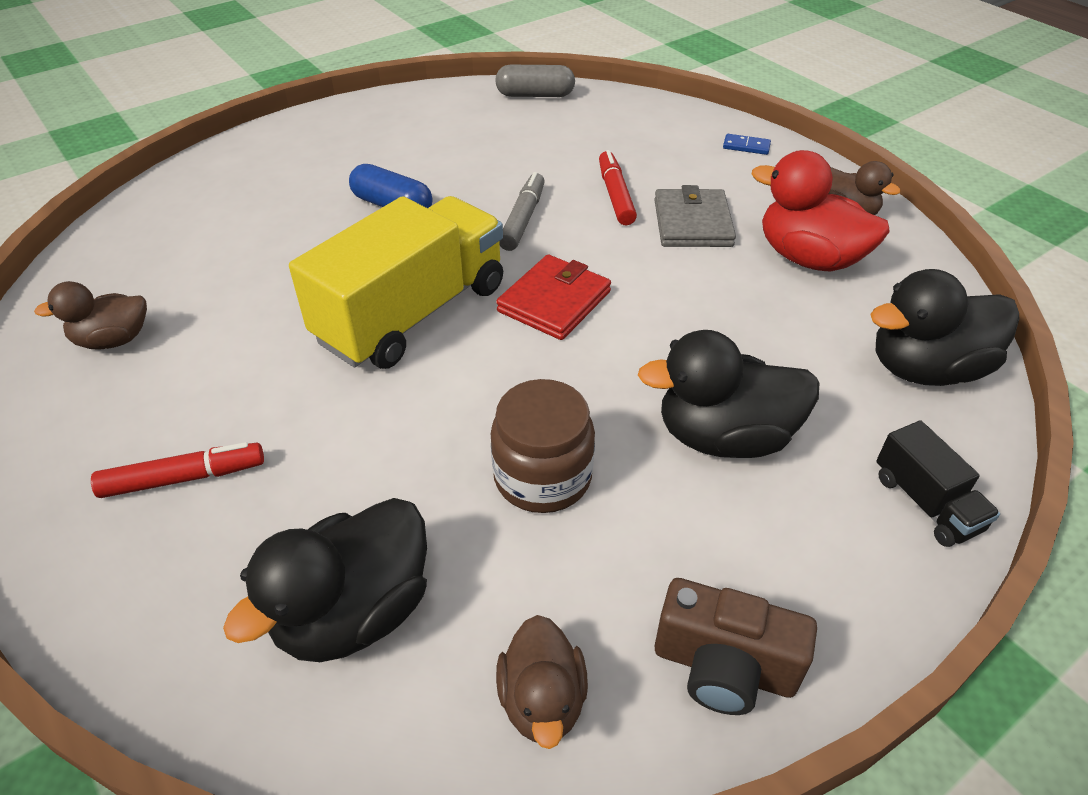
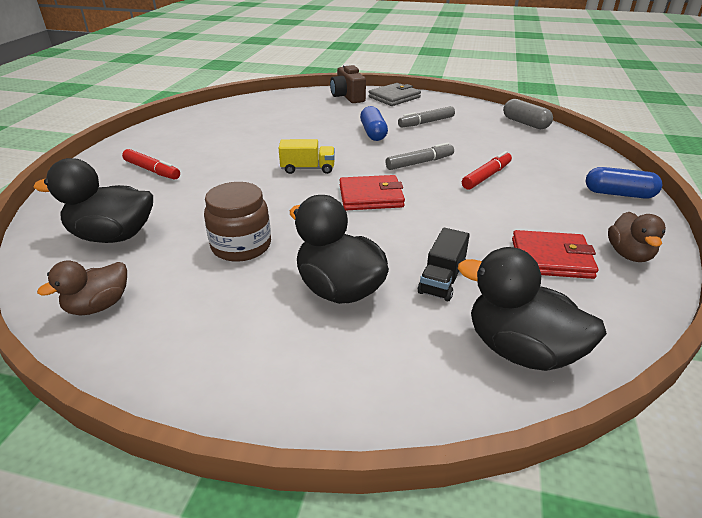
camera: 50 degrees right, 10 degrees down
(113, 340) = (209, 126): brown duck -> none
(412, 313) = (308, 169): yellow truck -> yellow truck, size x0.46
(428, 152) = (426, 122): none -> grey marker
(692, 223) = (507, 207): grey wallet -> grey wallet (394, 97)
(724, 667) = (162, 358): brown camera -> brown camera (347, 97)
(746, 146) = (619, 194): blue domino -> blue capsule
(809, 258) = (551, 258): red duck -> red wallet
(925, 503) = (381, 397): black truck -> black truck (442, 280)

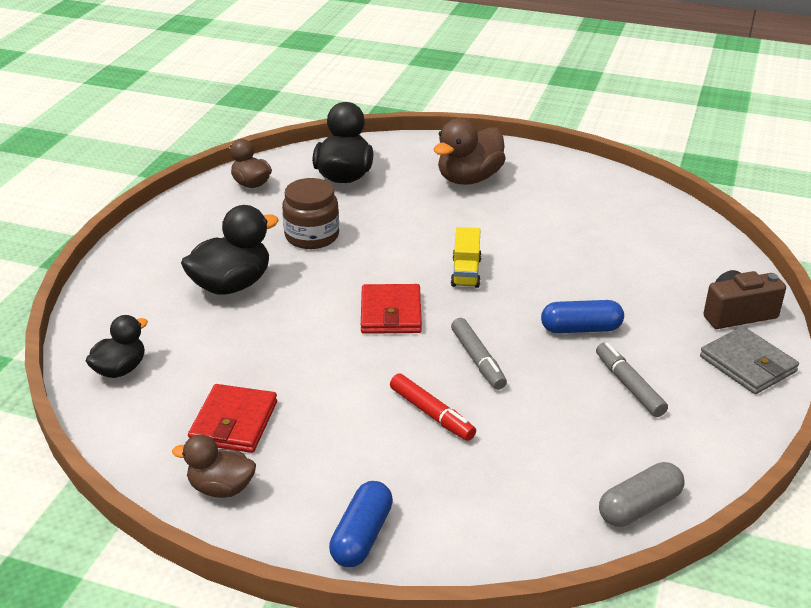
camera: 95 degrees right, 0 degrees up
(152, 170) = (469, 179): red marker -> brown duck
(442, 280) = (224, 342): black truck -> none
(520, 350) = (120, 369): black duck -> black duck, size x0.62

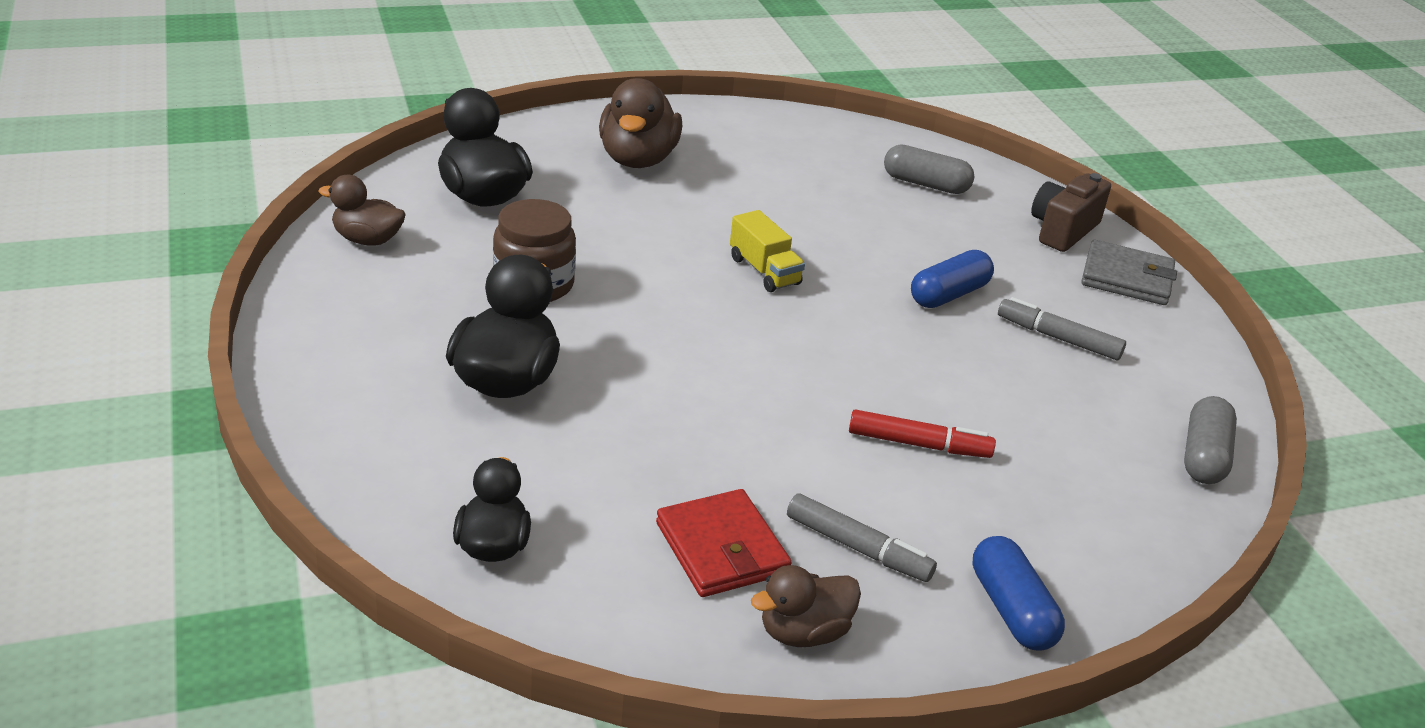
camera: 40 degrees left, 0 degrees up
(391, 313) = (740, 346): red wallet -> none
(478, 360) = (893, 366): grey marker -> grey marker (858, 548)
(663, 250) = (925, 184): none -> grey capsule

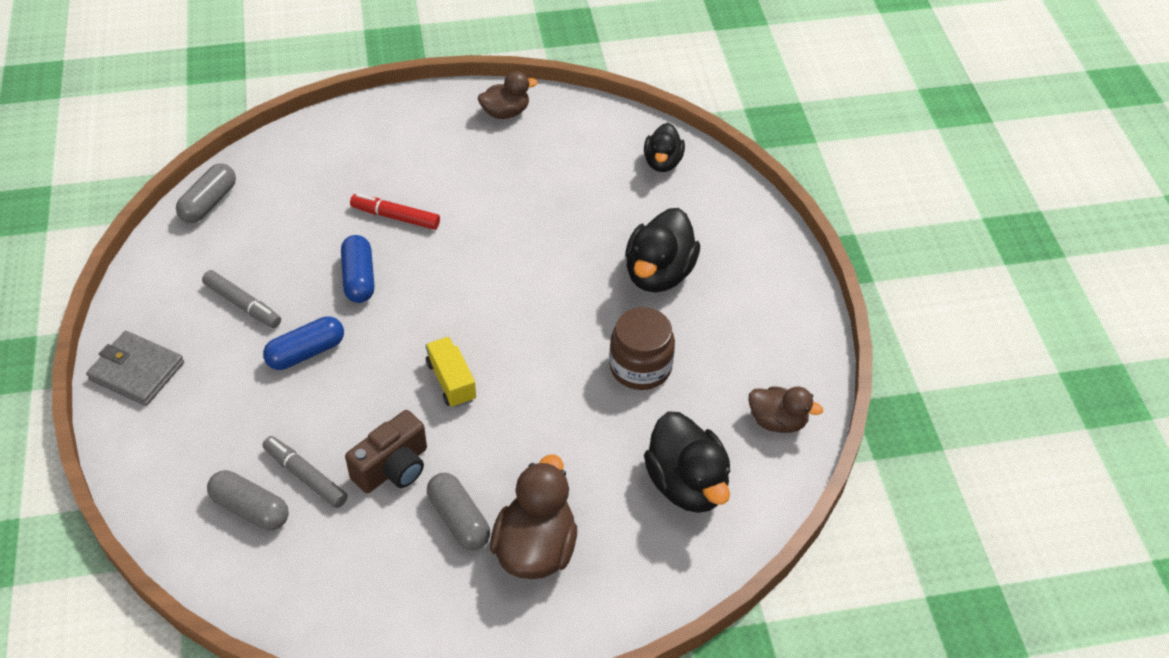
camera: 170 degrees left, 15 degrees up
(718, 176) = (459, 520): none -> grey capsule
(722, 548) = (538, 156): red wallet -> none
(858, 548) = (461, 153): grey marker -> grey marker (305, 476)
(1011, 610) = (391, 118): blue capsule -> blue capsule (359, 278)
(1062, 230) = (152, 436): brown camera -> brown camera (393, 468)

